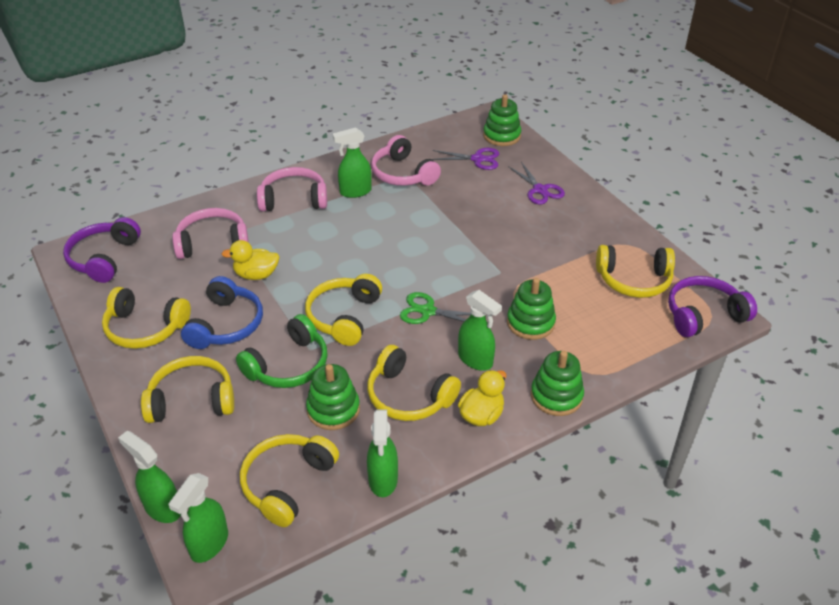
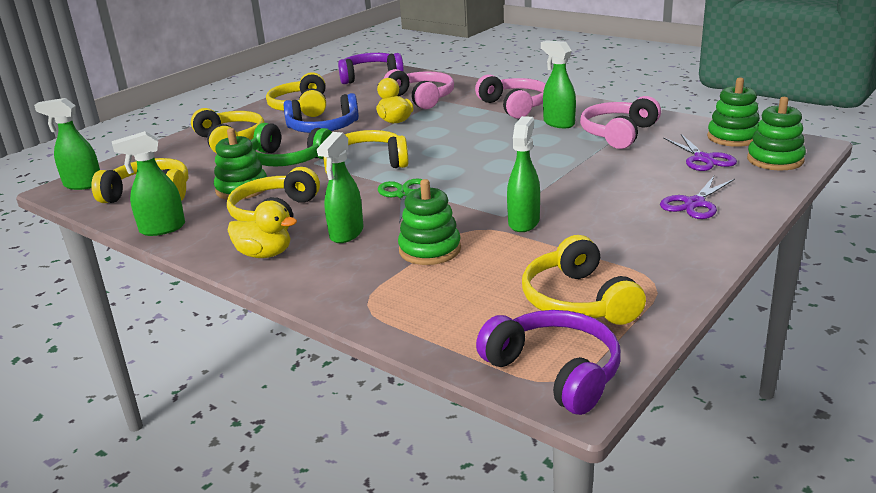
camera: 70 degrees right, 15 degrees down
(162, 508) = (117, 162): green spray bottle -> green spray bottle (524, 222)
(556, 396) = (315, 289): green stacking toy -> green stacking toy (733, 137)

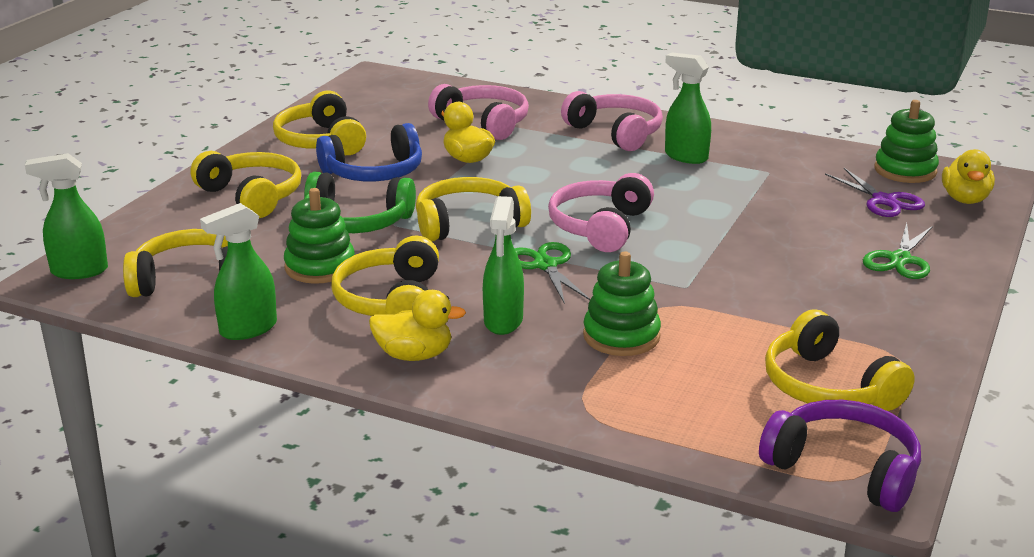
camera: 15 degrees left, 0 degrees up
(370, 77) = (390, 90): purple headphones -> none
(524, 222) = (715, 294): green spray bottle -> none
(618, 134) = (767, 169): pink headphones -> pink headphones (600, 227)
(694, 204) = (900, 260): purple scissors -> green scissors
(775, 160) = (965, 199): green stacking toy -> yellow duck

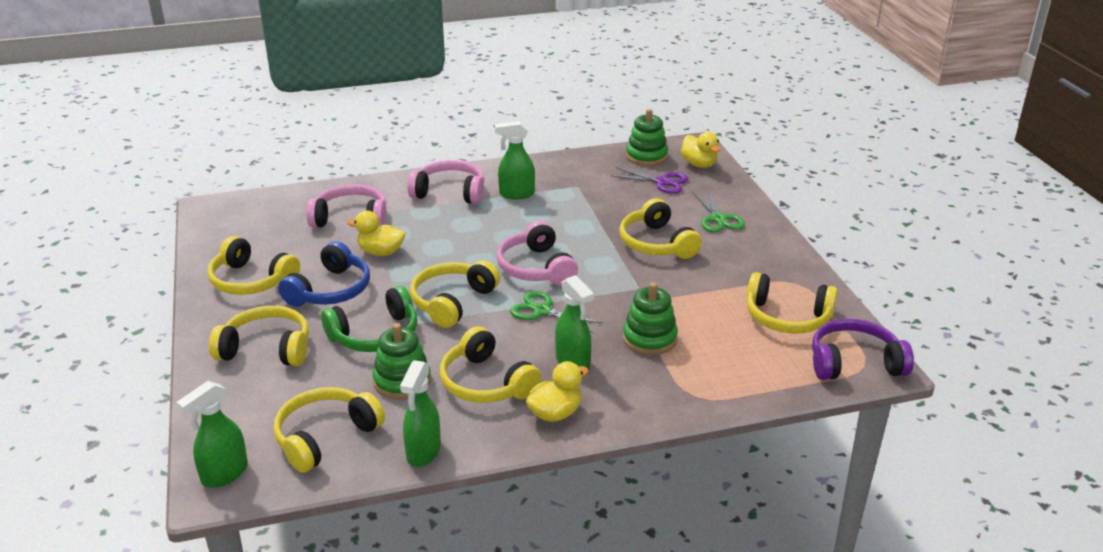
camera: 40 degrees left, 5 degrees up
(778, 255) = (656, 243): none -> yellow headphones

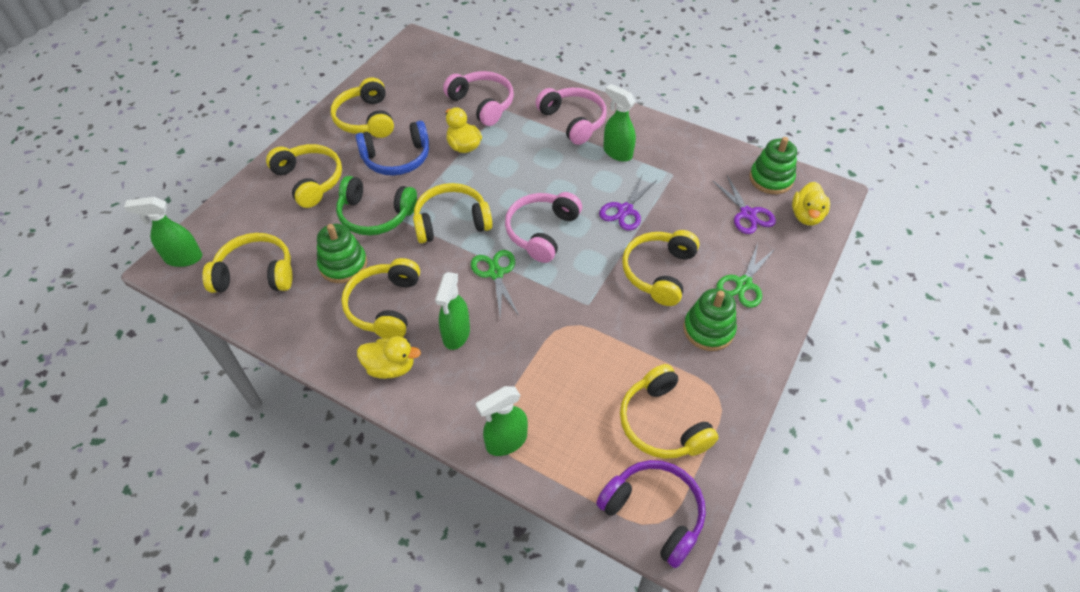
camera: 45 degrees right, 20 degrees up
(423, 452) = (285, 330): green spray bottle -> green spray bottle (506, 441)
(577, 223) = (625, 210): none -> purple scissors
(649, 339) = (533, 357): green stacking toy -> green stacking toy (708, 330)

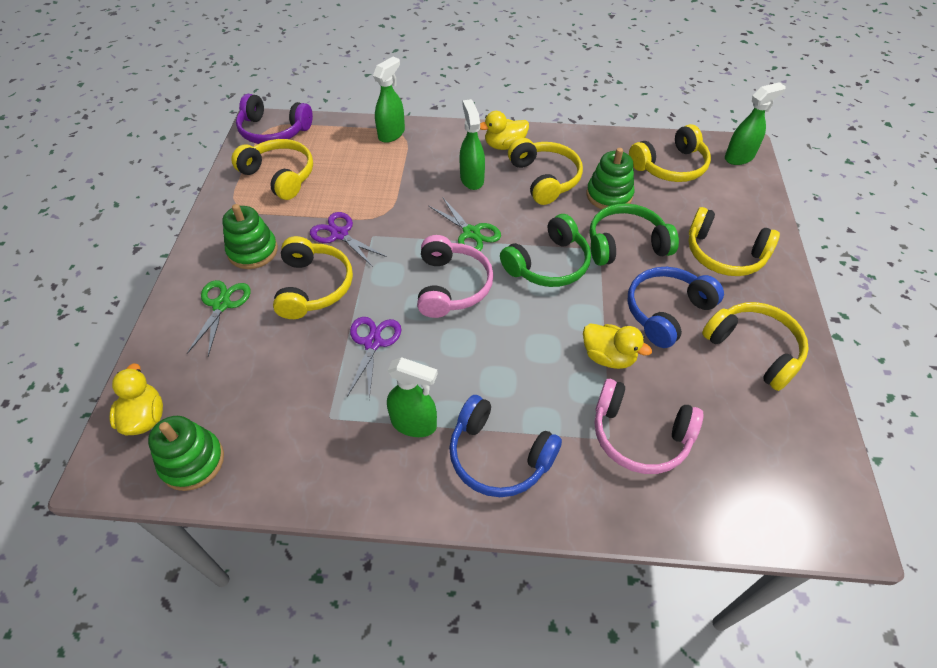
camera: 155 degrees right, 0 degrees up
(451, 222) = (548, 264): yellow headphones -> green headphones
(573, 121) = (498, 456): pink headphones -> blue headphones
(748, 214) = (222, 392): purple scissors -> purple scissors (339, 234)

